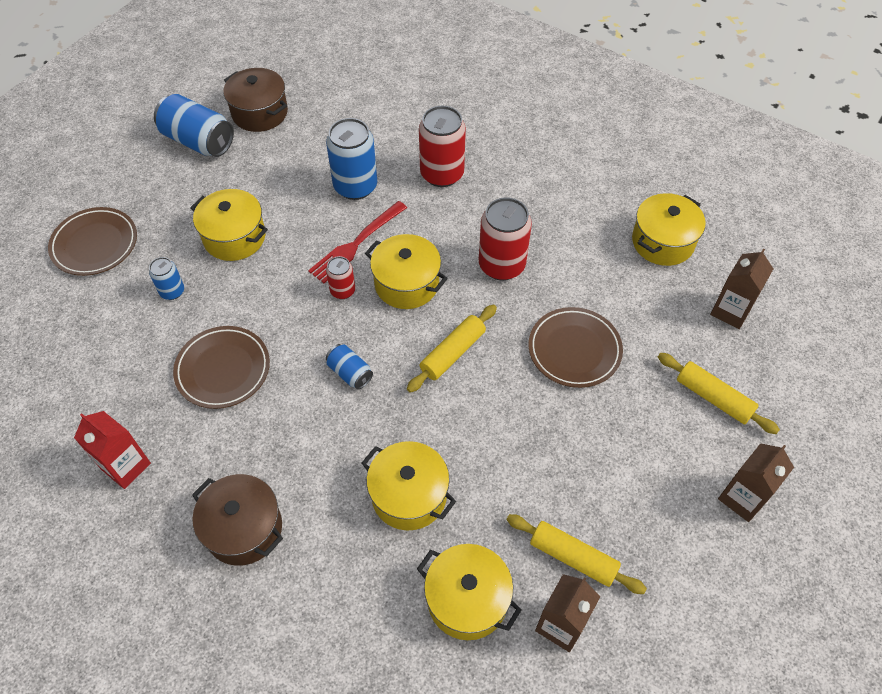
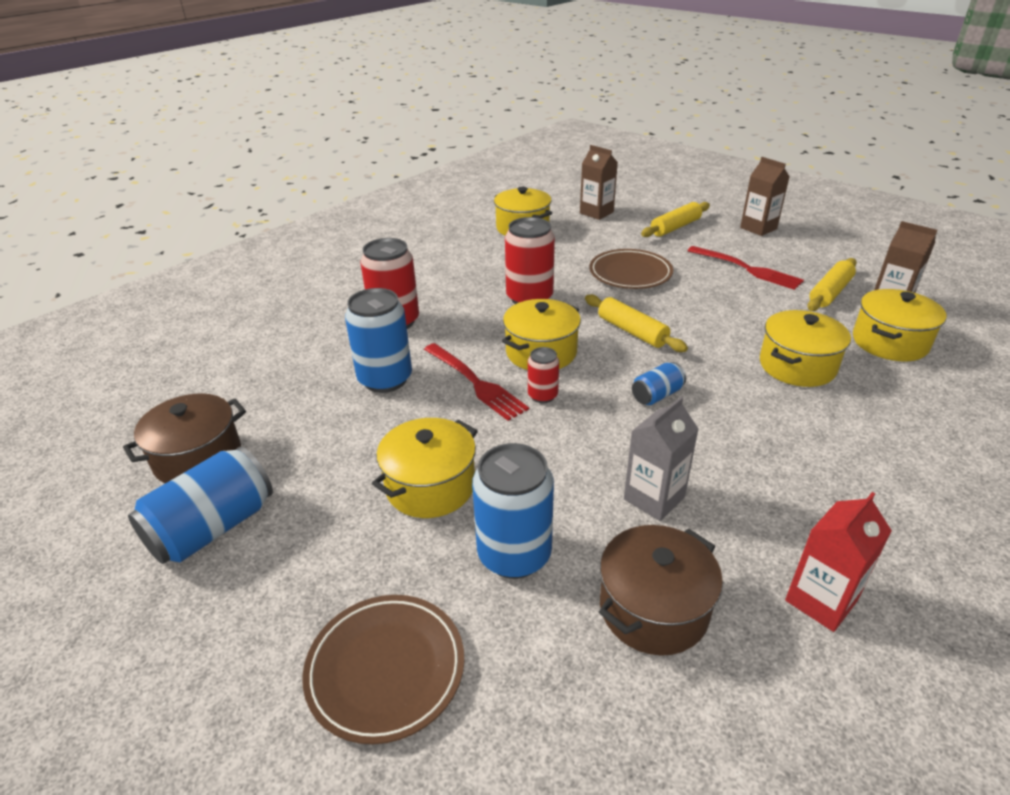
camera: 80 degrees left, 20 degrees down
(172, 291) = (514, 555): blue can -> blue can, size x1.88
(223, 369) = (654, 498): brown plate -> grey carton
(244, 529) = (874, 480): brown pot -> brown pot (653, 609)
(615, 471) = (747, 269): none -> red fork

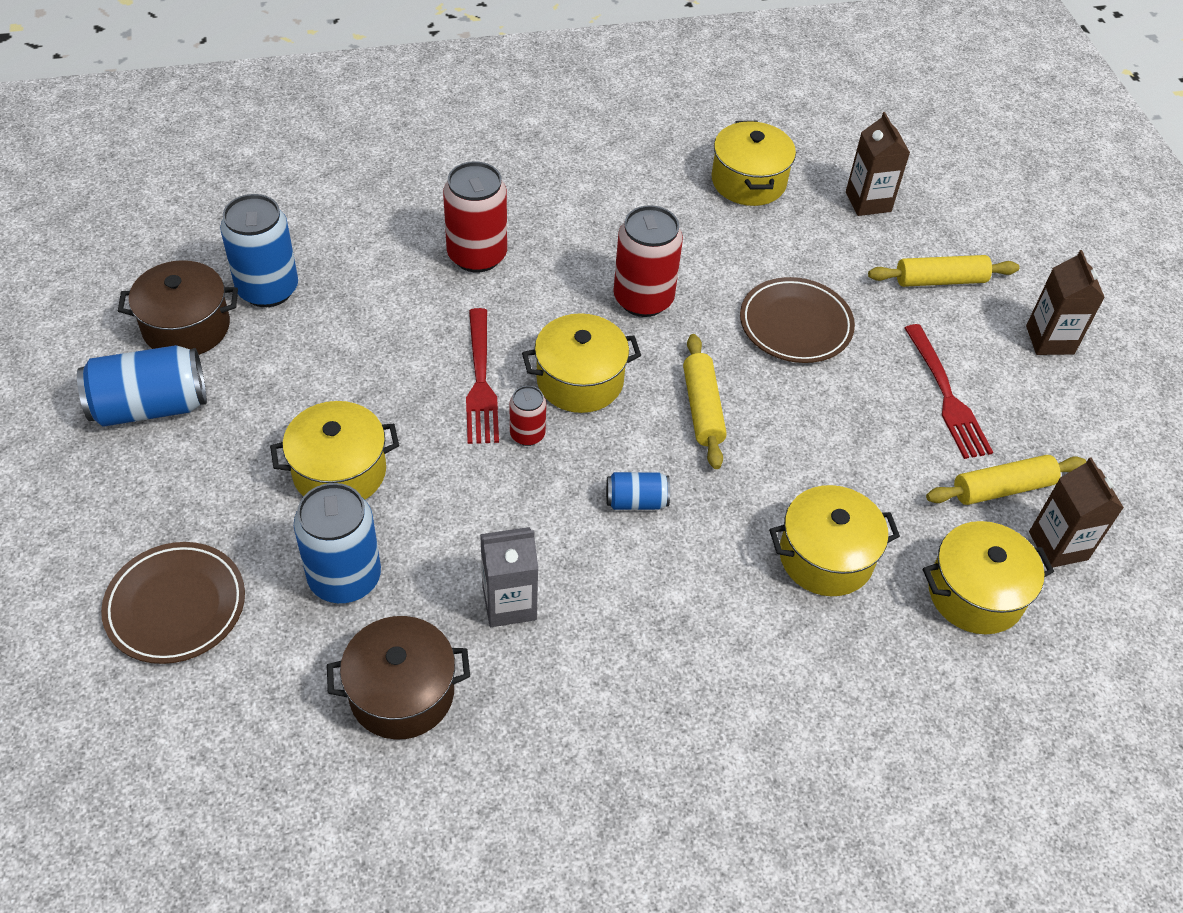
camera: 30 degrees right, 15 degrees up
(385, 379) = (404, 328): blue can -> blue can (268, 289)
(821, 600) = (538, 778): red carton -> none

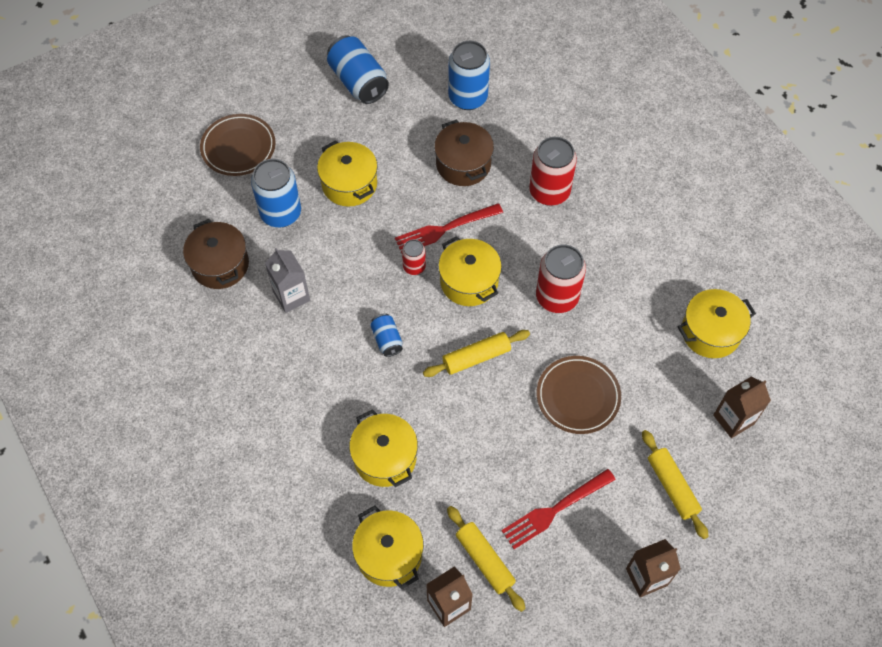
camera: 75 degrees right, 10 degrees up
(186, 327) = (421, 72): brown pot -> brown pot (463, 164)

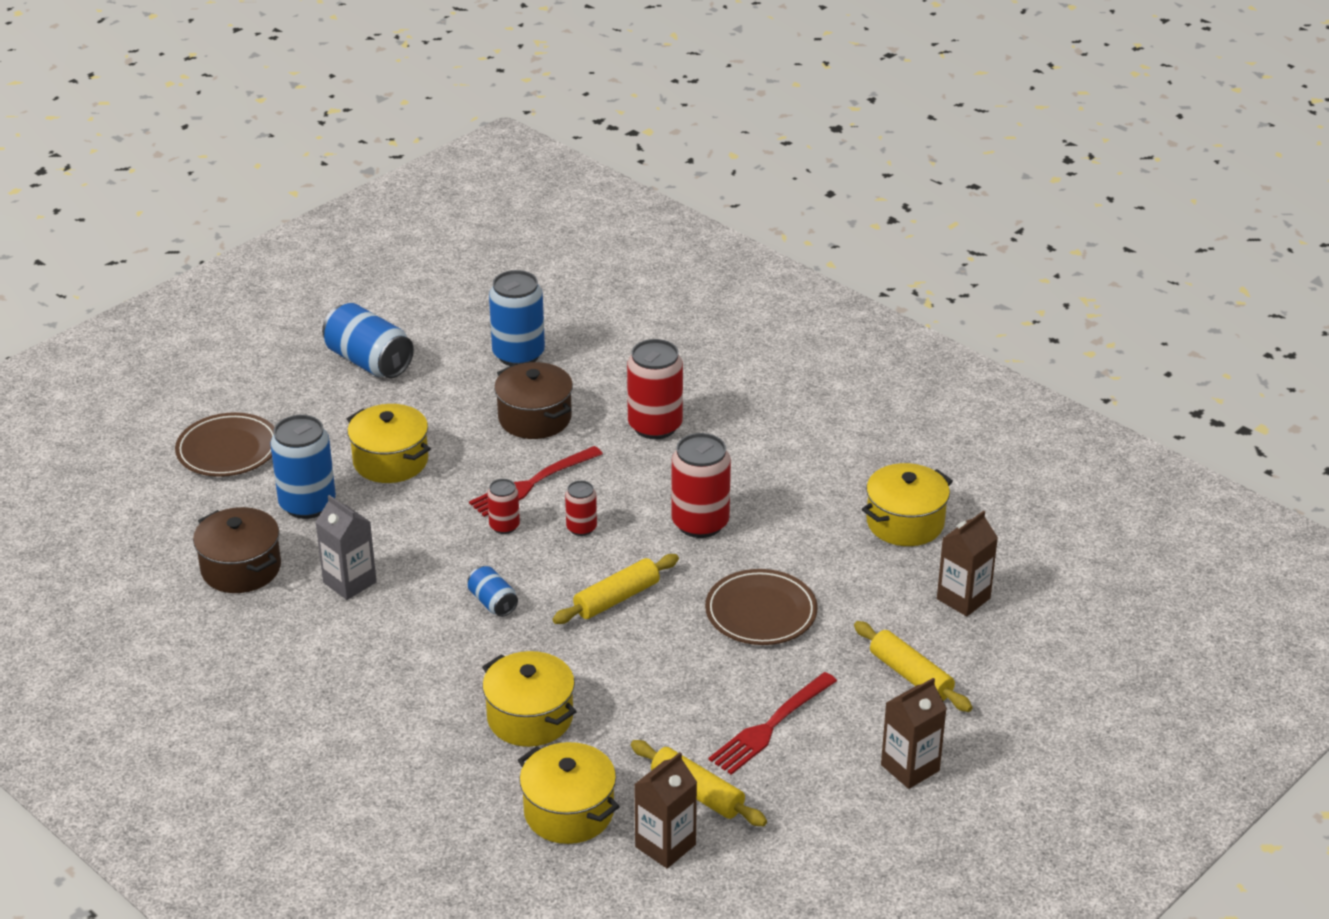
camera: 15 degrees left, 25 degrees down
(469, 281) = (581, 528): yellow pot -> red can

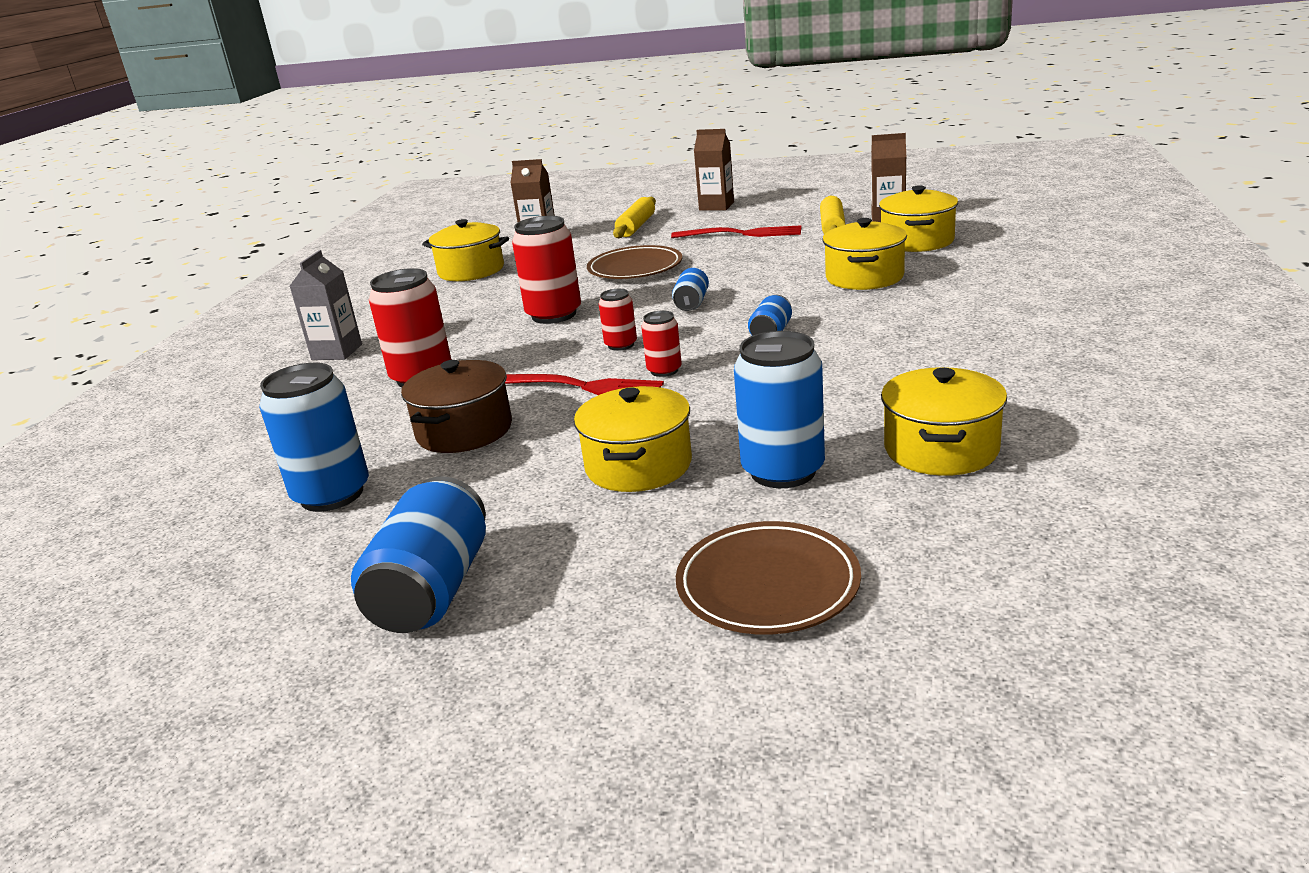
camera: 120 degrees left, 10 degrees down
(241, 568) = (941, 449): brown pot -> yellow pot
(349, 582) = (855, 391): grey carton -> grey carton (337, 352)
(616, 598) = (691, 303): yellow rolling pin -> blue can

